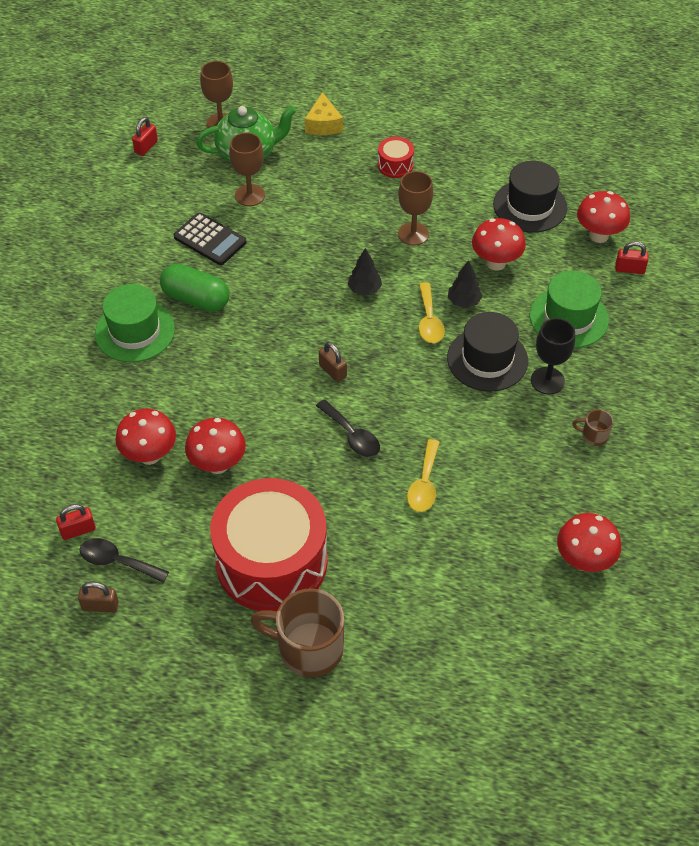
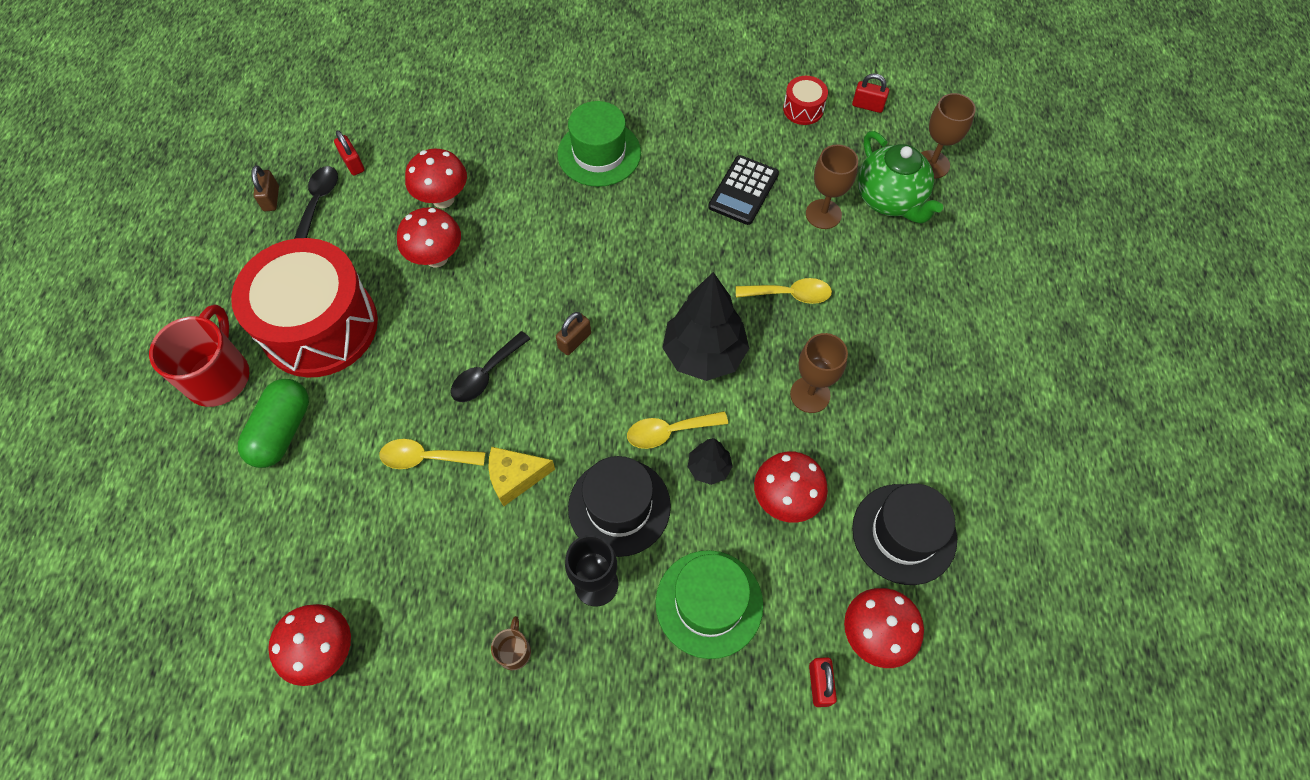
camera: 80 degrees right, 10 degrees up
(196, 299) = (654, 195): green capsule -> green capsule (282, 431)
(308, 648) = (219, 376): brown mug -> red mug
(321, 229) = (790, 294): none -> yellow spoon
(323, 124) = (970, 267): yellow cheese -> yellow cheese (515, 477)
(364, 289) = (704, 354): black tree -> black tree, size x2.02
(395, 165) = (925, 357): red drum -> red drum (803, 109)

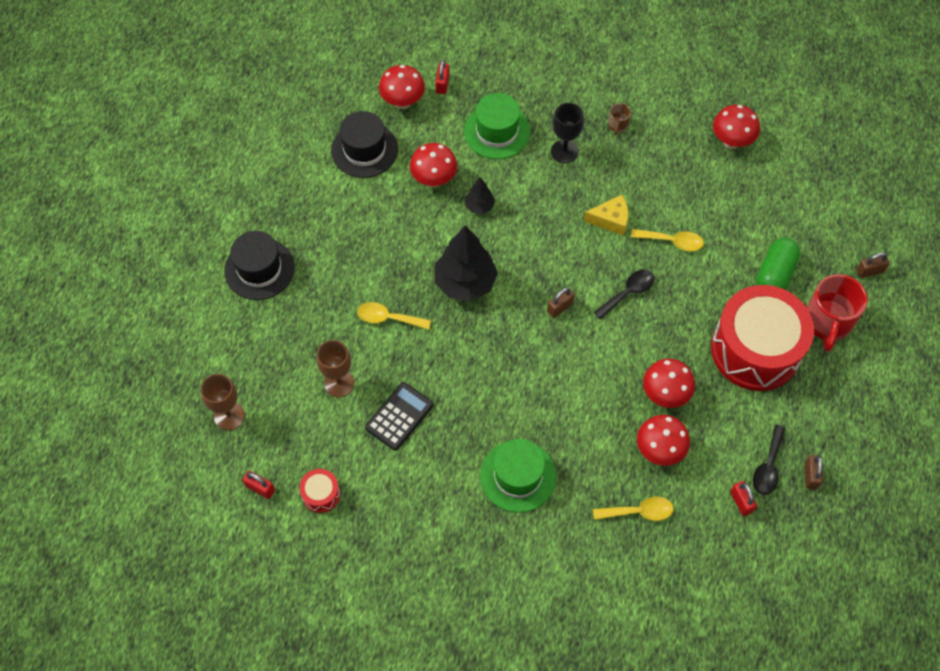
camera: 170 degrees left, 0 degrees up
(144, 458) = (869, 271): none -> brown padlock
(619, 506) = (543, 192): black hat -> black hat (259, 269)
(669, 432) = (501, 233): yellow spoon -> yellow spoon (638, 512)
(810, 394) = (396, 242): brown goblet -> none
(890, 200) = (279, 387): green teapot -> none

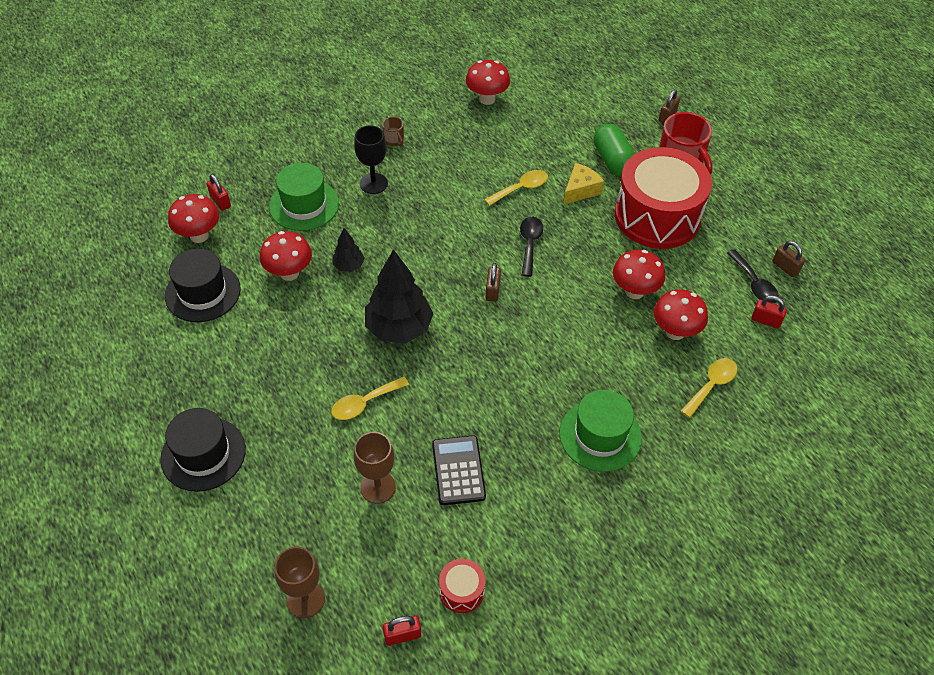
camera: 45 degrees left, 10 degrees down
(611, 220) = (461, 205): yellow cheese -> yellow cheese (580, 190)

